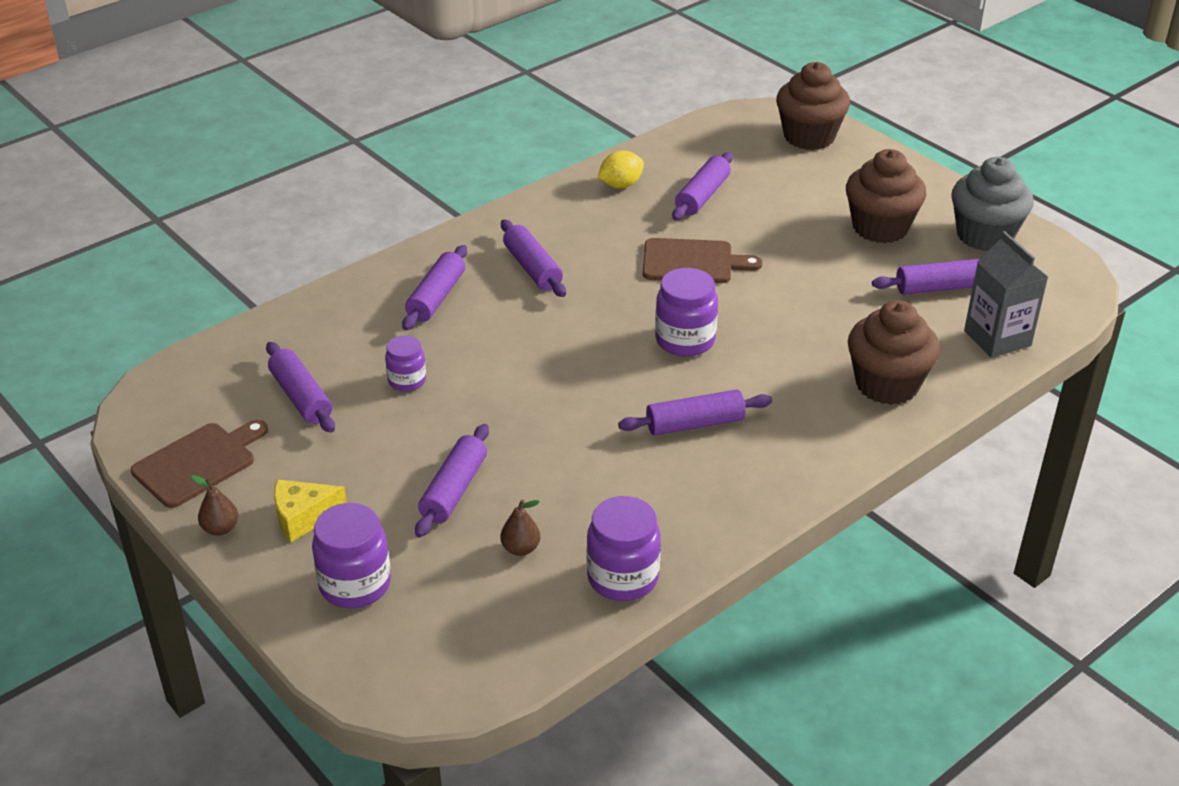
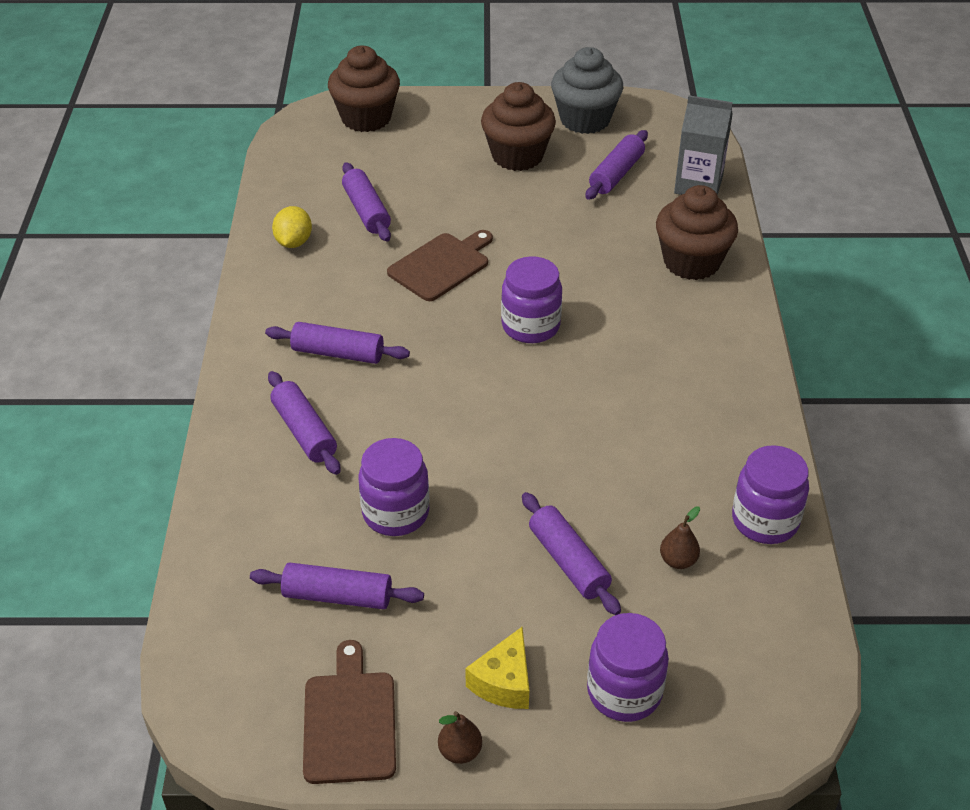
camera: 50 degrees left, 5 degrees up
(407, 381) = (395, 513): purple jar -> purple jar, size x1.62
(695, 424) = (633, 380): purple rolling pin -> none

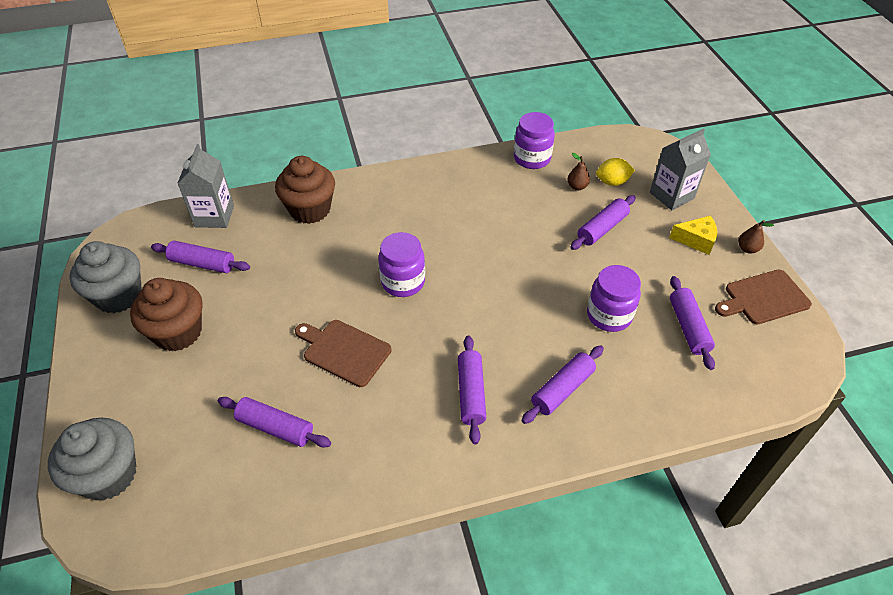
camera: 105 degrees left, 5 degrees up
(293, 242) = (333, 475): yellow lemon -> yellow lemon (612, 182)
(366, 118) = (108, 475): brown cupcake -> grey cupcake
(366, 211) = (275, 427): purple rolling pin -> purple rolling pin turned 60 degrees clockwise
(624, 692) = (671, 195): purple jar -> grey carton

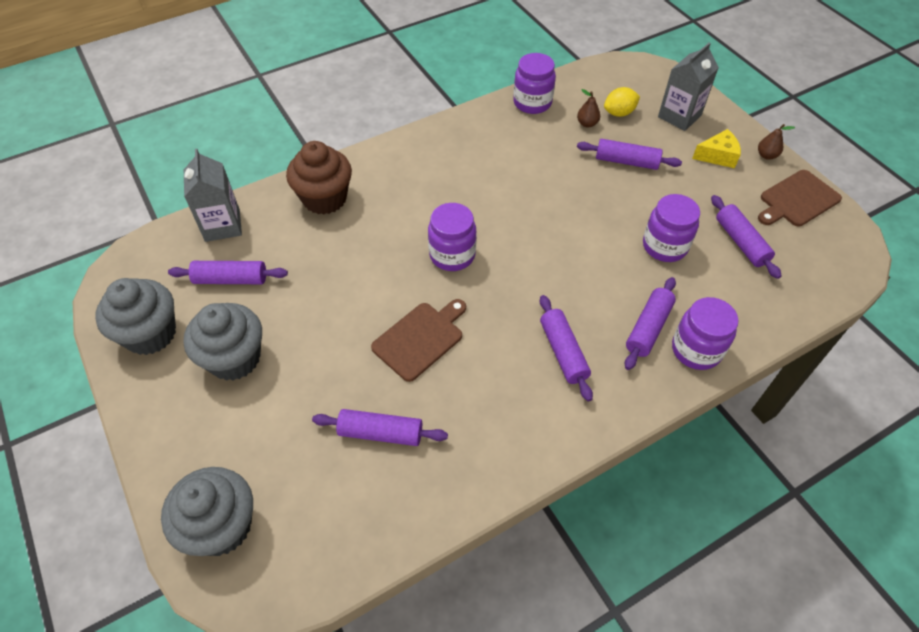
camera: 15 degrees left, 5 degrees up
(178, 332) = (234, 358): brown cupcake -> grey cupcake
(344, 351) = (420, 339): brown cutting board -> brown cutting board turned 120 degrees clockwise
(602, 228) = (626, 161): purple rolling pin -> purple rolling pin turned 75 degrees clockwise
(602, 421) = (696, 350): none -> purple jar

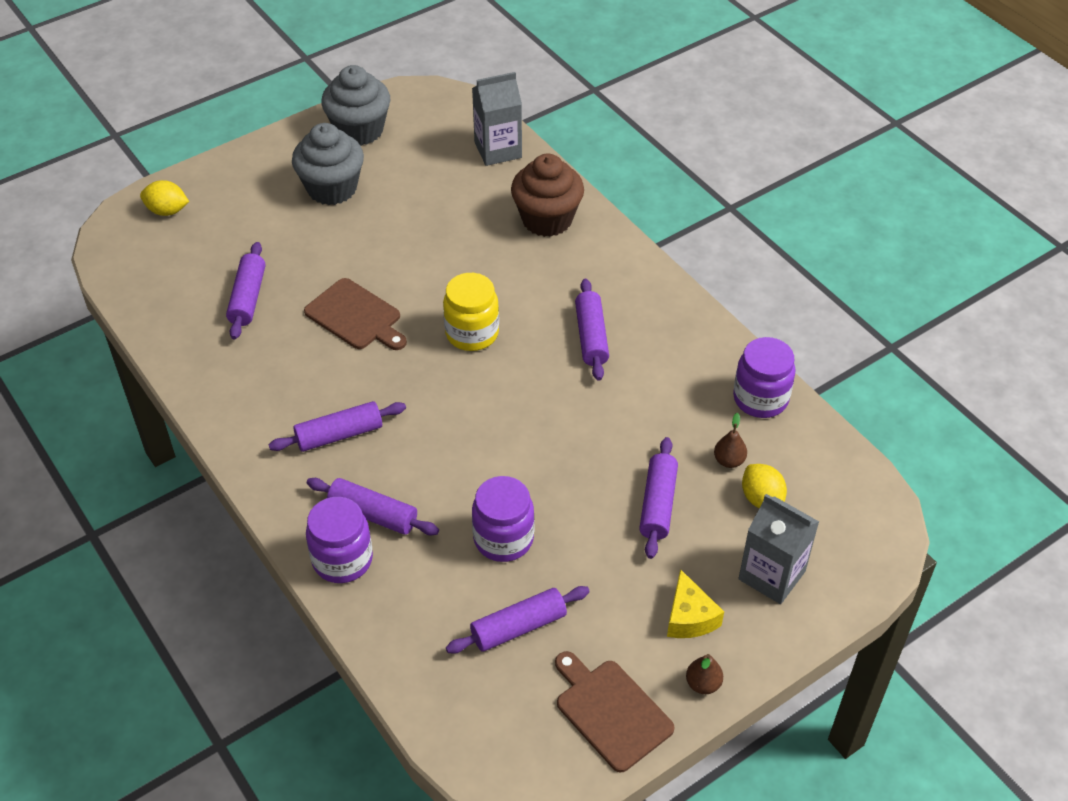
camera: 85 degrees right, 5 degrees down
(221, 526) = (167, 211): grey cupcake -> yellow lemon
(231, 279) = (426, 169): purple rolling pin -> purple rolling pin (591, 337)
(452, 255) = (472, 333): purple jar -> yellow jar

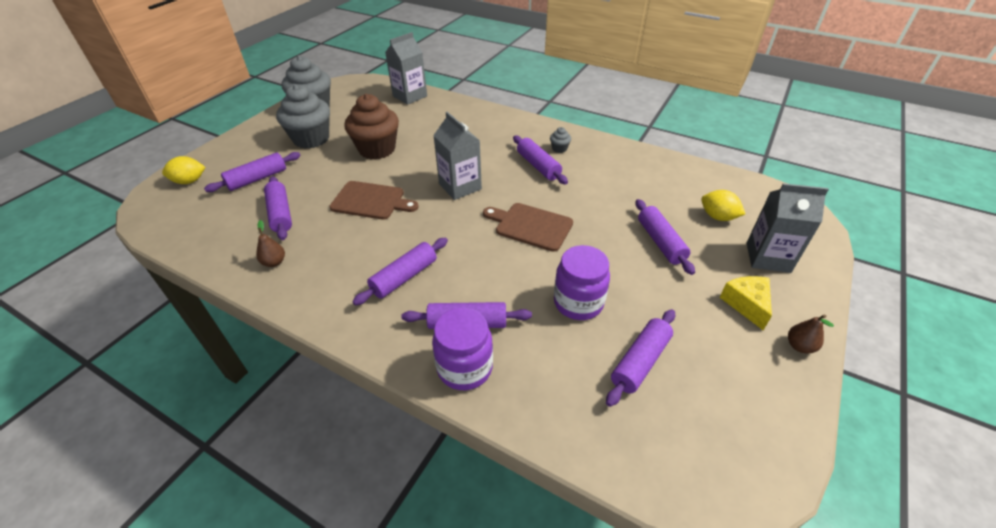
camera: 25 degrees left, 5 degrees down
(243, 234) = (257, 179): none -> purple rolling pin
(472, 333) = (460, 186): yellow jar -> grey carton
(547, 219) = (464, 119): brown cupcake -> brown cupcake (377, 149)
(611, 711) = (761, 397): brown cutting board -> brown cutting board (531, 226)
(640, 318) = (559, 149): none -> grey cupcake
(689, 617) = (746, 304): yellow cheese -> yellow cheese turned 150 degrees counterclockwise
(729, 461) = (679, 203): brown pear -> brown pear (274, 262)
(760, 399) = (664, 166): purple jar -> none

